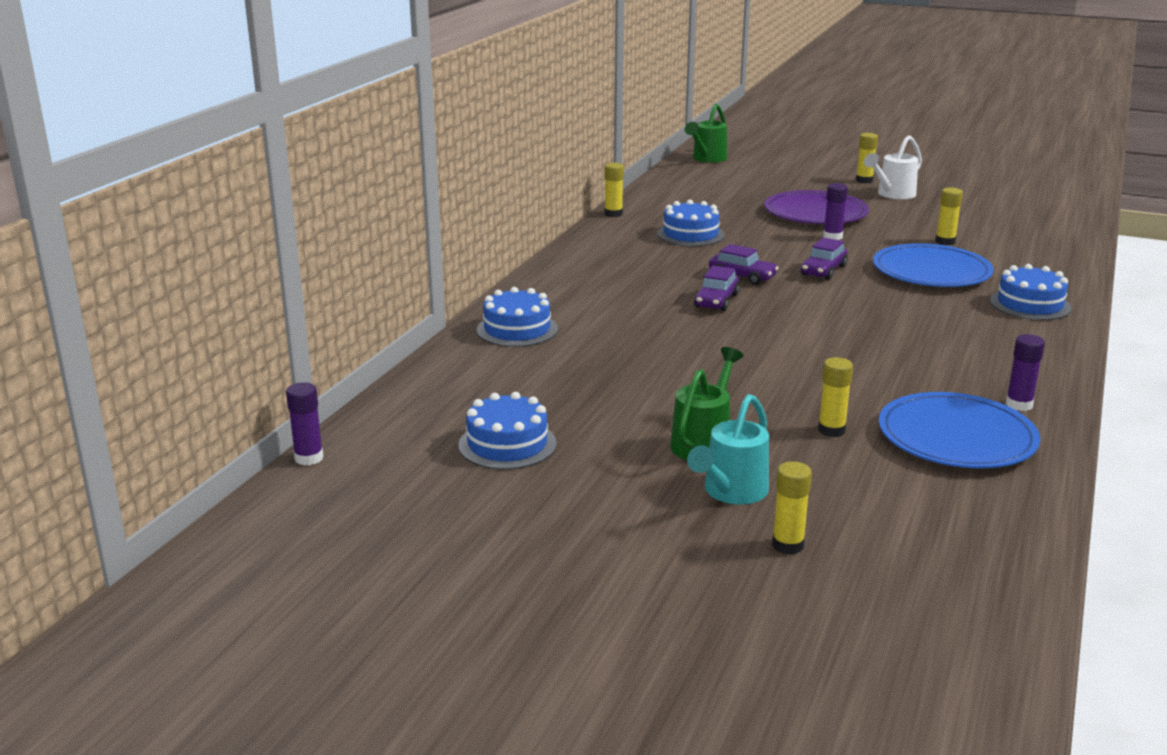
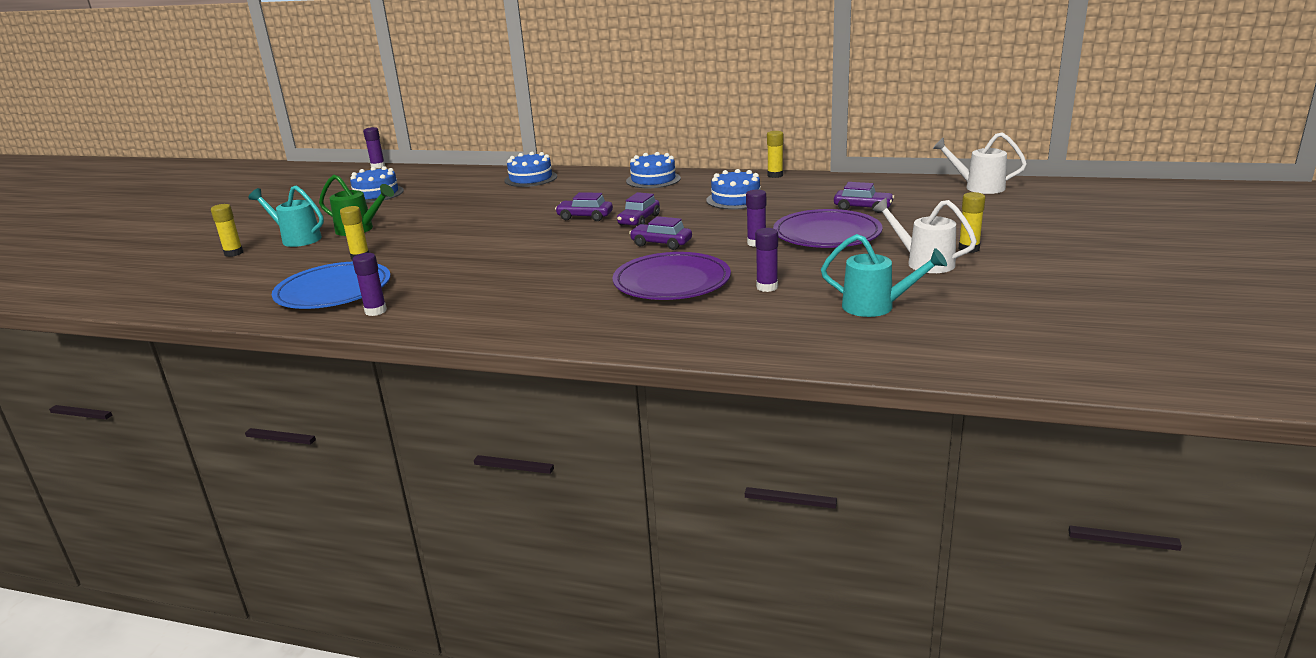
camera: 85 degrees right, 0 degrees up
(707, 159) = (978, 187): green watering can -> white watering can
(745, 196) = (863, 208): none -> purple car
(931, 271) = (672, 282): blue plate -> purple plate
(945, 242) = (767, 287): yellow glue stick -> purple glue stick
(985, 216) = (876, 307): none -> turquoise watering can
(1030, 304) = (590, 322): blue cake -> blue cake (653, 180)

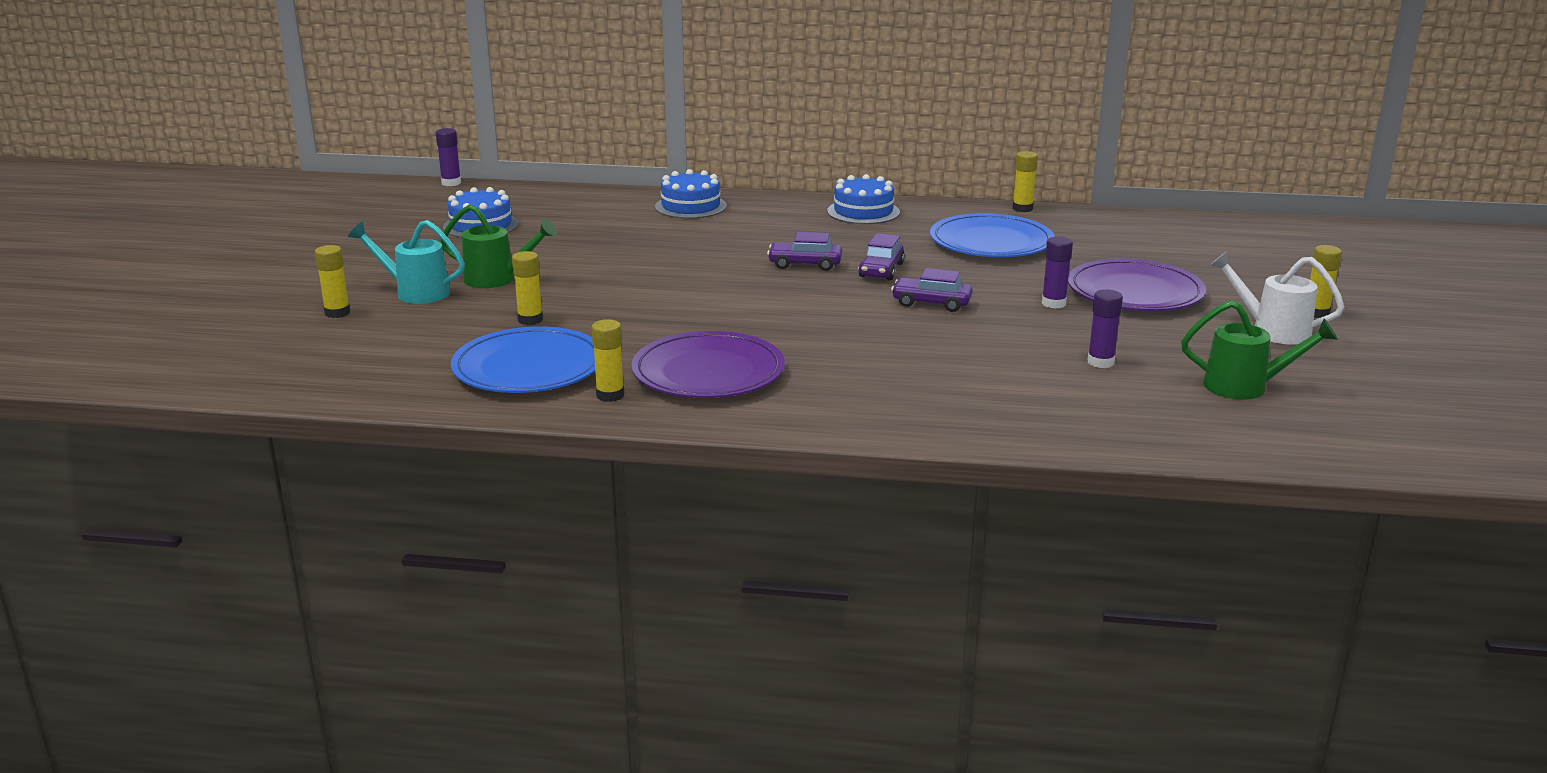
camera: 10 degrees left, 0 degrees up
(375, 311) = (610, 395): purple glue stick -> yellow glue stick
(672, 282) = (977, 355): purple plate -> purple plate (708, 372)
(736, 199) = (991, 242): blue cake -> blue plate
(863, 208) = (1160, 256): purple car -> none
(876, 307) = (1245, 387): turquoise watering can -> green watering can
(978, 187) = (1288, 230): white watering can -> none

